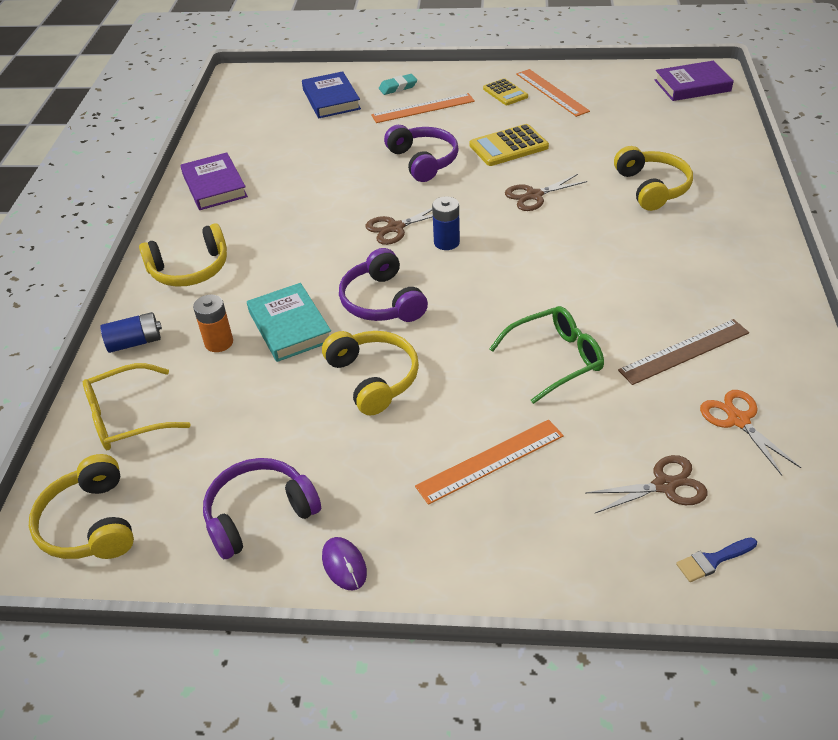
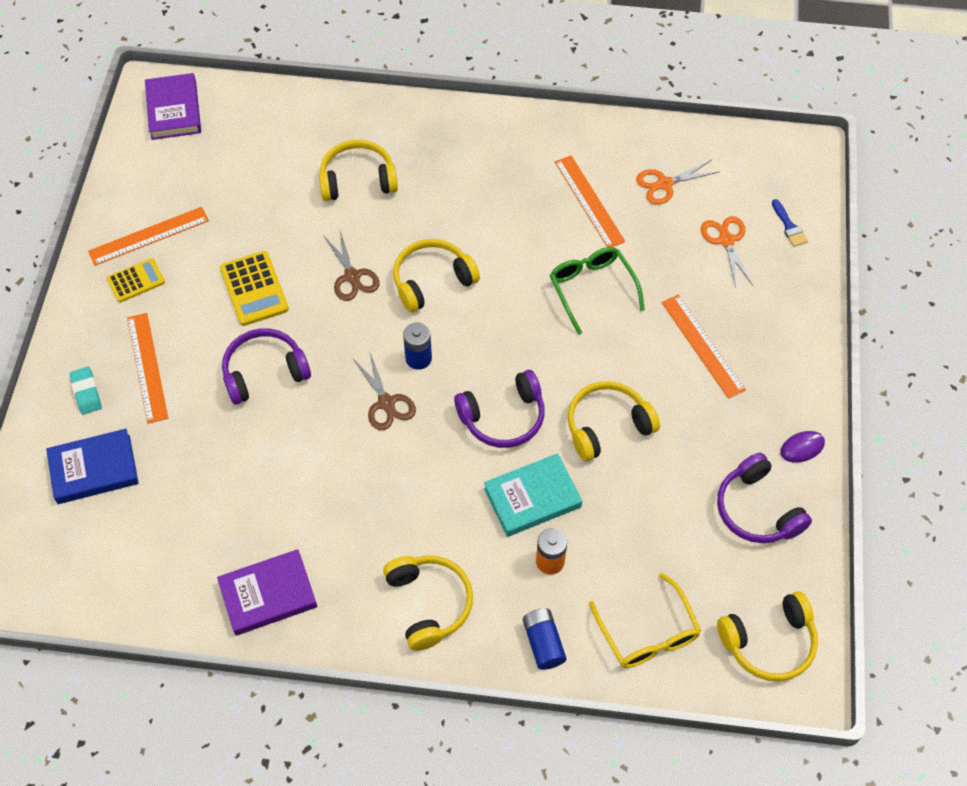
camera: 90 degrees left, 15 degrees up
(540, 243) = (432, 281): none -> yellow headphones
(664, 485) = (726, 240): brown scissors -> orange scissors
(684, 351) = (589, 201): brown ruler -> orange ruler

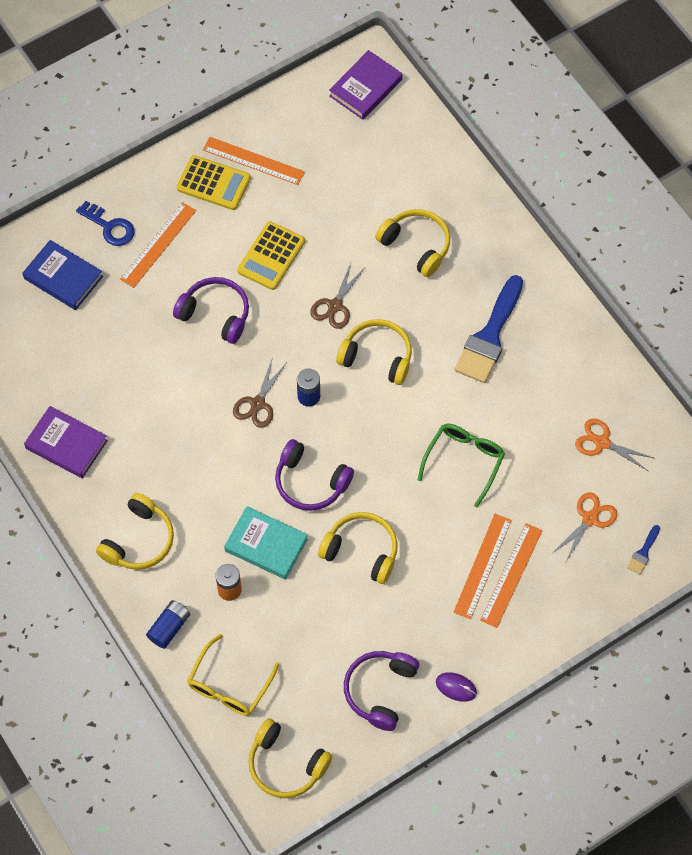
camera: 50 degrees right, 5 degrees up
(86, 392) = (110, 227): turquoise eraser -> blue key
(136, 281) = (213, 183): yellow calculator -> yellow calculator, size x1.51
(493, 190) = (490, 336): none -> blue brush
(589, 201) = (539, 404): orange ruler -> orange ruler (511, 575)

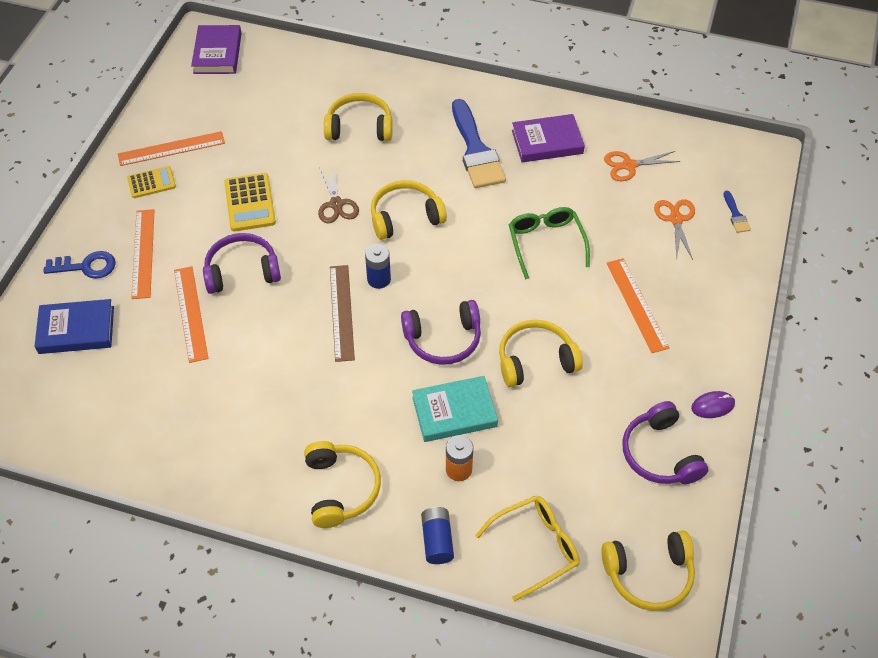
camera: 40 degrees left, 10 degrees down
(66, 444) = (199, 458): purple book -> purple book (547, 142)
(213, 183) = (151, 183): yellow calculator -> yellow calculator, size x0.66
(229, 685) = (536, 547): yellow glasses -> yellow glasses turned 105 degrees counterclockwise
(258, 404) = (342, 312): brown scissors -> brown ruler
(511, 575) = (664, 295): orange ruler -> orange ruler (191, 313)

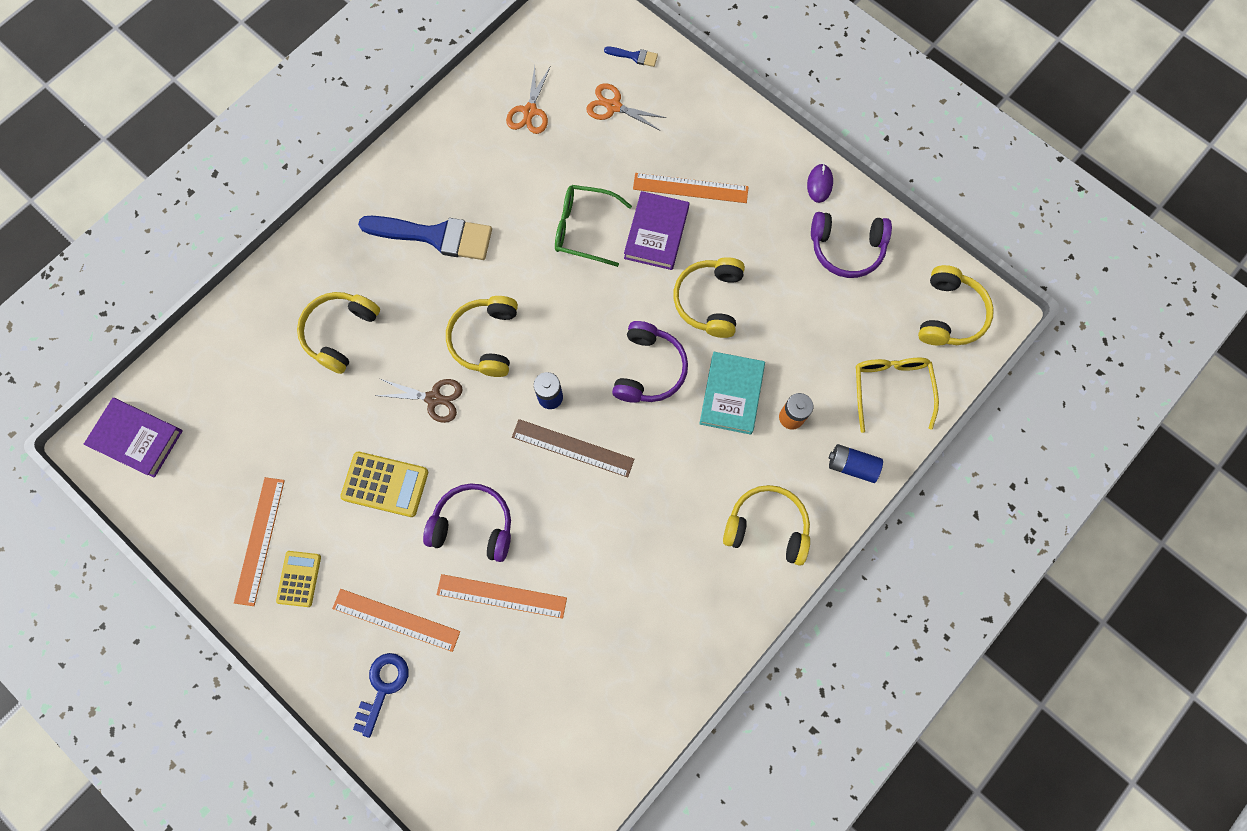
camera: 65 degrees left, 20 degrees up
(76, 330) = (465, 722): blue book -> none
(242, 271) = (473, 525): purple headphones -> purple headphones turned 90 degrees clockwise
(547, 142) = (461, 167): purple book -> purple book (656, 233)

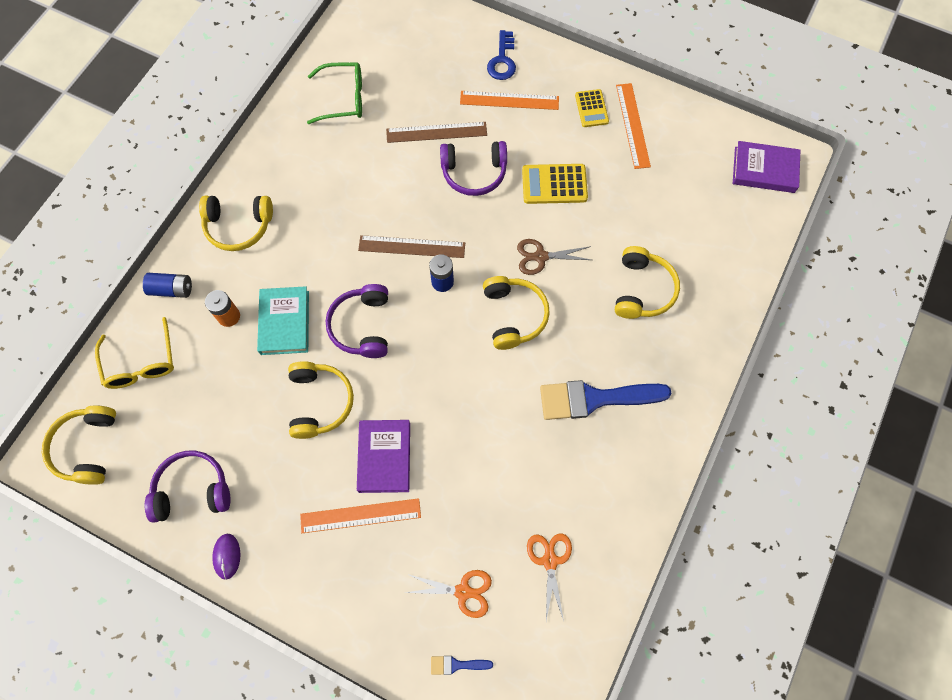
camera: 165 degrees right, 5 degrees down
(501, 595) = (436, 132): orange ruler -> brown ruler
(584, 229) = (456, 443): green glasses -> green glasses (343, 99)

